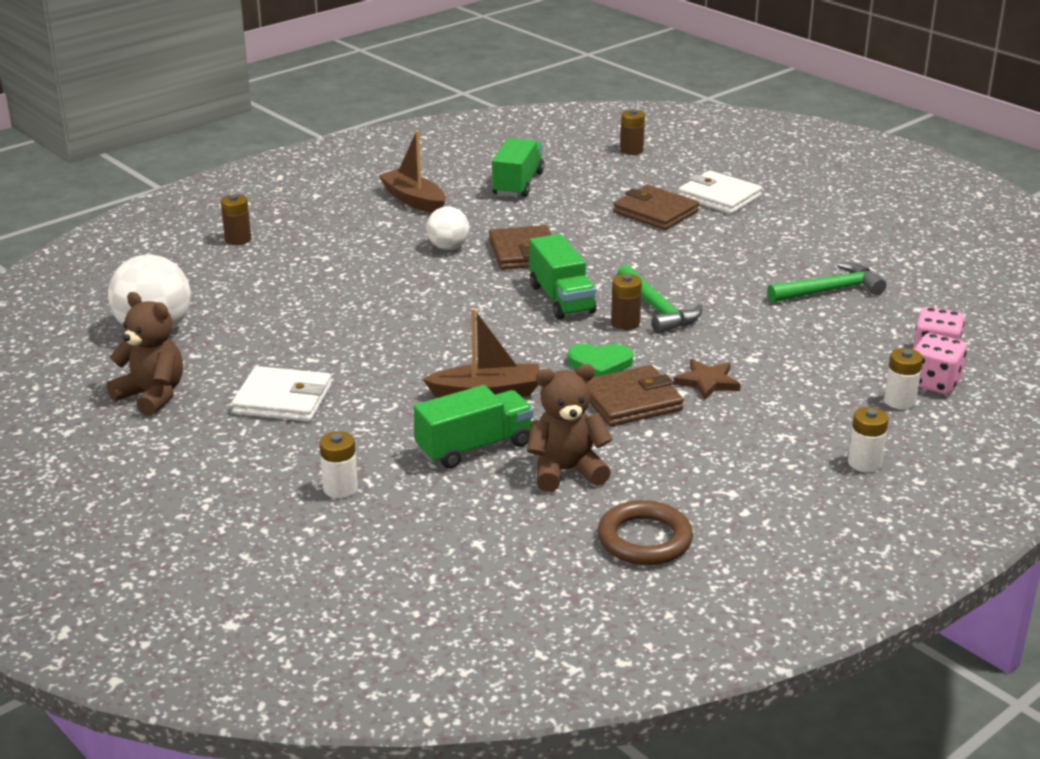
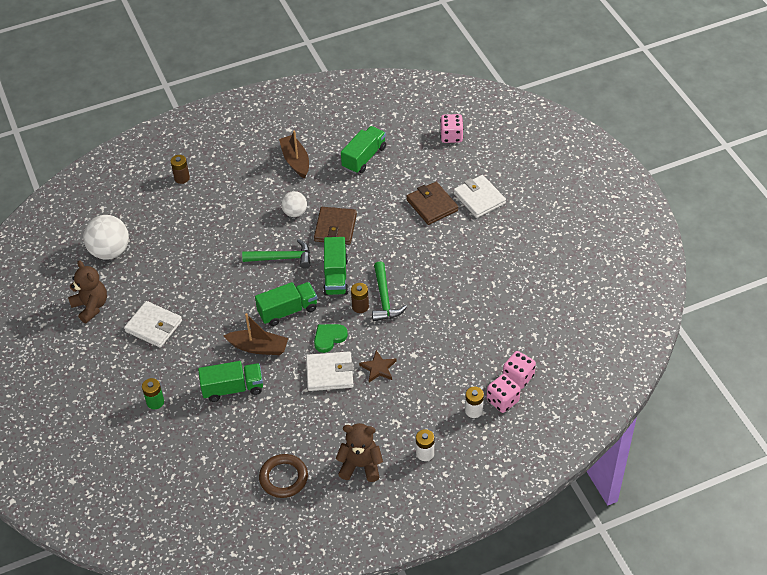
camera: 20 degrees right, 20 degrees up
(340, 488) = (155, 402): white battery -> green battery
(509, 346) = (288, 311): none -> green truck
(566, 471) = (270, 419): brown teddy bear -> brown teddy bear (360, 465)
(600, 363) = (329, 338): green heart -> green heart turned 120 degrees clockwise
(631, 150) = (451, 136): brown battery -> pink dice
(631, 401) = (329, 373): brown wallet -> white wallet
(830, 290) = (493, 305): green hammer -> green hammer (282, 258)

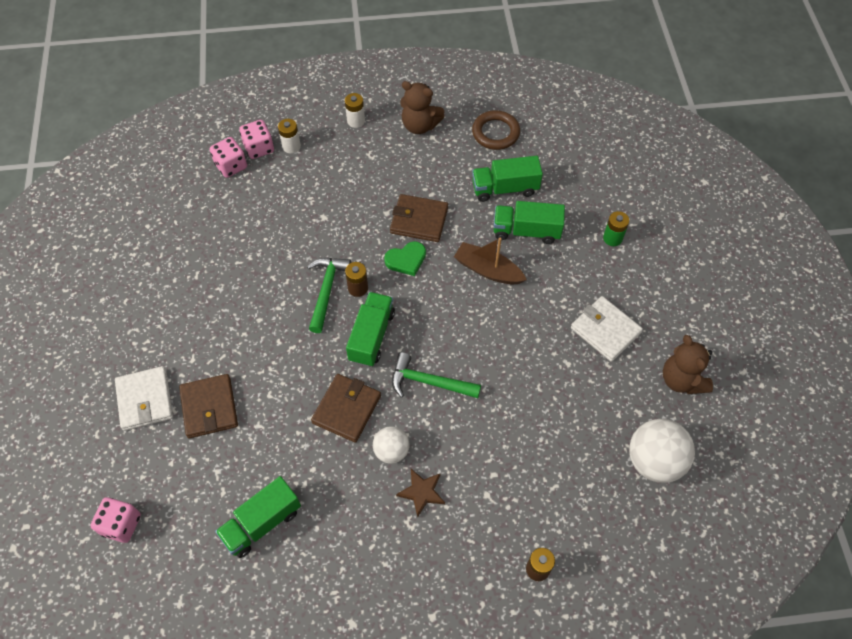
camera: 165 degrees left, 10 degrees up
(288, 311) = (442, 306): green truck -> green truck (505, 188)
(295, 161) = (361, 549): brown boat -> none
(329, 373) = (419, 220): white wallet -> brown wallet
(378, 368) = (366, 212): brown star -> brown star (421, 492)

